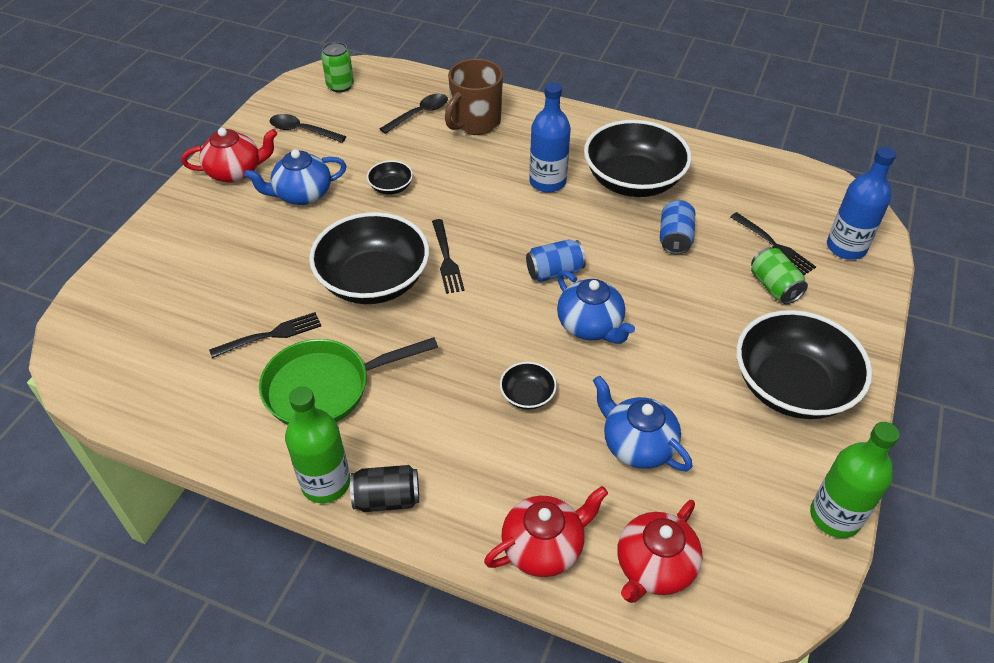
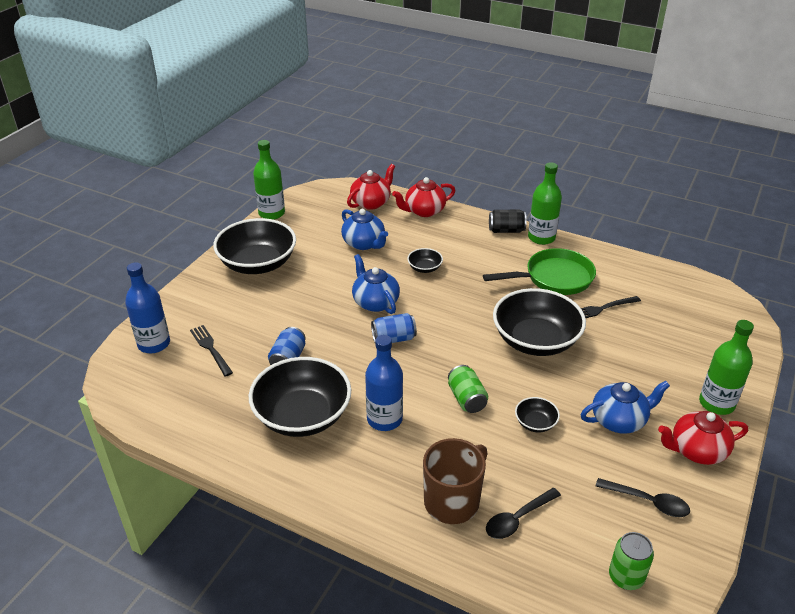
camera: 175 degrees left, 10 degrees down
(187, 217) = (716, 403): none -> green bottle
(446, 259) = (479, 353): black fork -> none
(774, 287) = (231, 319): green can -> green can (466, 399)

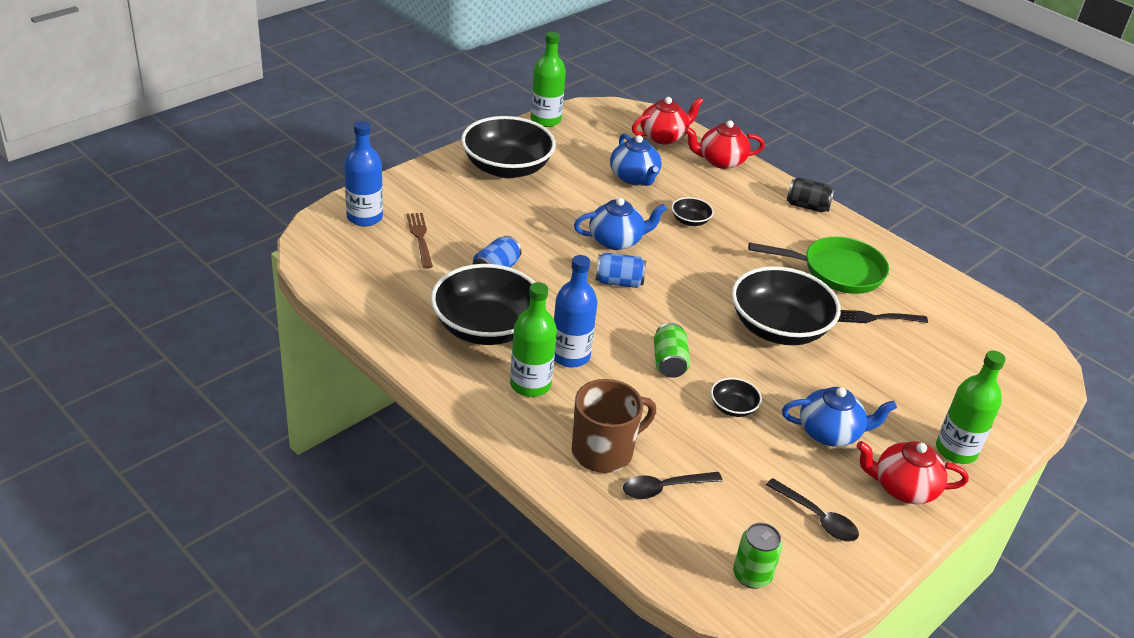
camera: 15 degrees right, 0 degrees up
(210, 348) = (420, 238): black fork -> brown fork
(375, 302) = (616, 240): blue teapot -> blue teapot turned 90 degrees clockwise
(541, 238) = (845, 225): green bottle -> green bottle (530, 385)

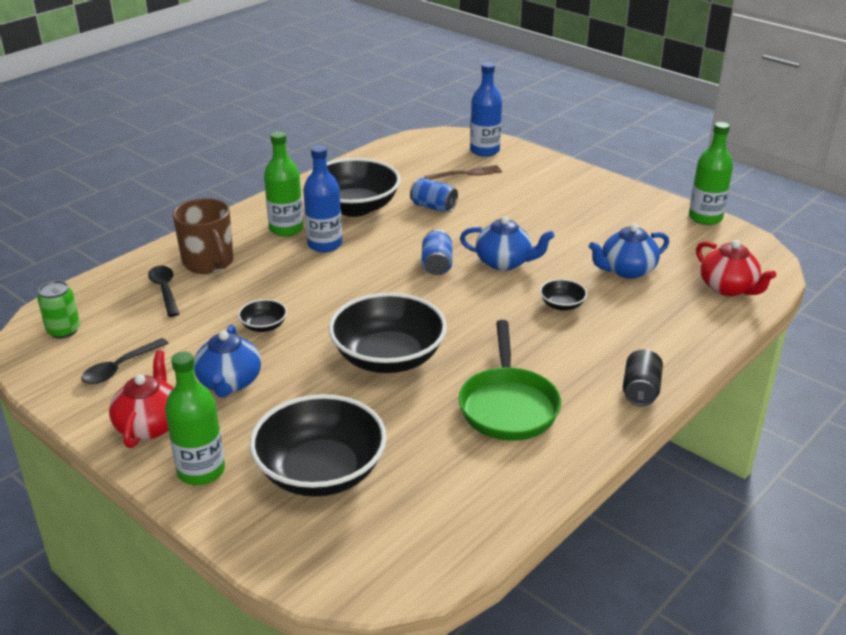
camera: 90 degrees right, 5 degrees down
(507, 168) = (599, 203): black bowl -> black bowl (321, 472)
(616, 240) = (504, 262): blue teapot -> blue teapot turned 60 degrees counterclockwise
(669, 362) = (323, 292): green can -> none
(720, 161) = (702, 327): red teapot -> none
(875, 318) = (424, 430): black fork -> none

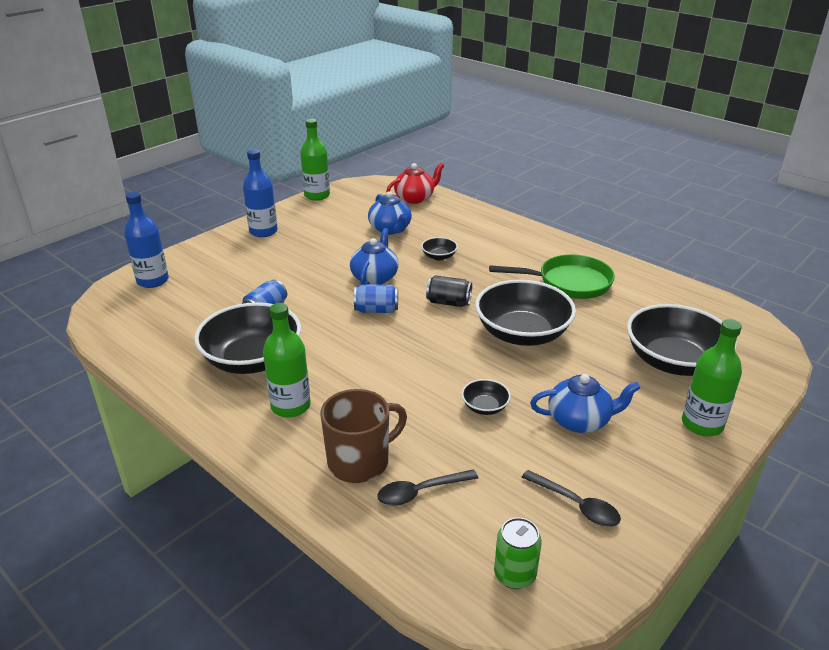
camera: 90 degrees left, 0 degrees up
(150, 425) = (657, 466): red teapot -> none
(325, 244) = (330, 376): blue bottle -> blue bottle (263, 231)
(466, 173) = (200, 292): brown fork -> none
(640, 390) = (538, 236): black can -> black can (448, 302)

